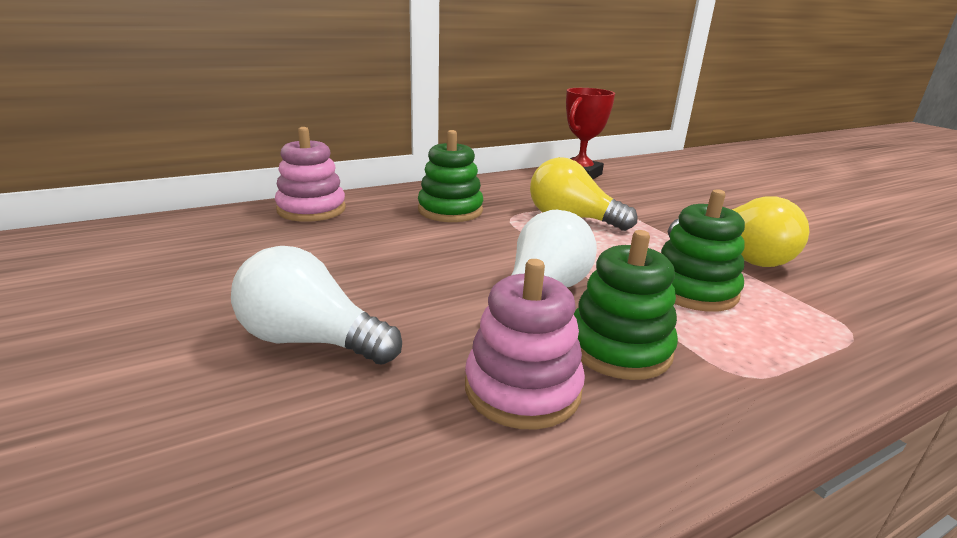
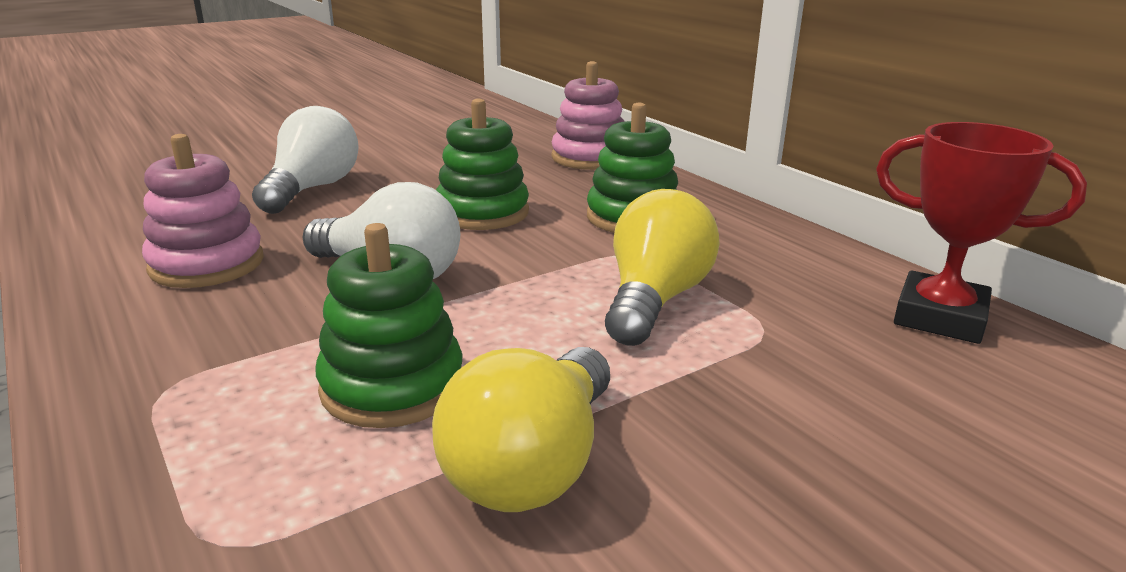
camera: 85 degrees right, 0 degrees up
(619, 348) = (253, 313): green stacking toy -> green stacking toy (482, 212)

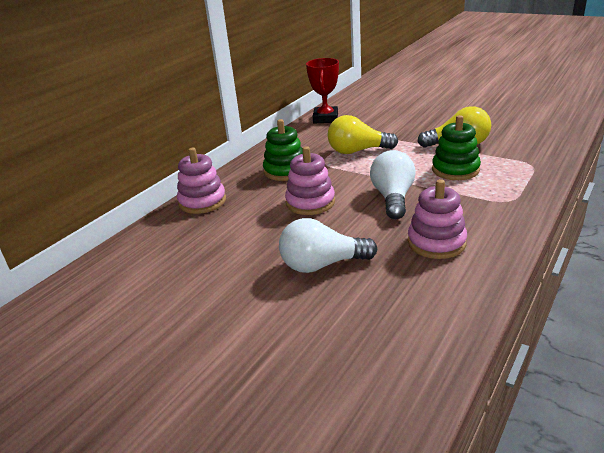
camera: 110 degrees left, 5 degrees up
(482, 212) = (310, 202): green stacking toy -> pink stacking toy

